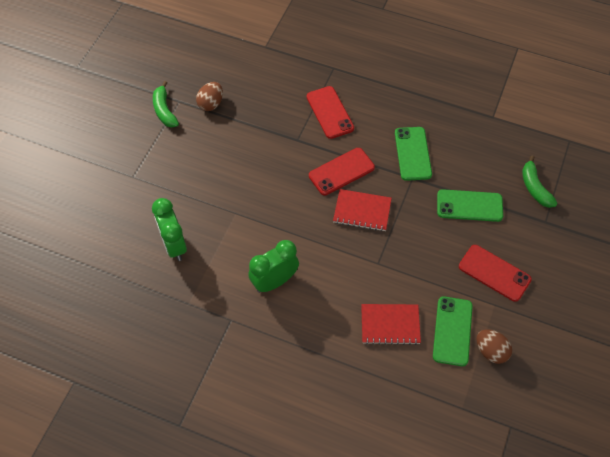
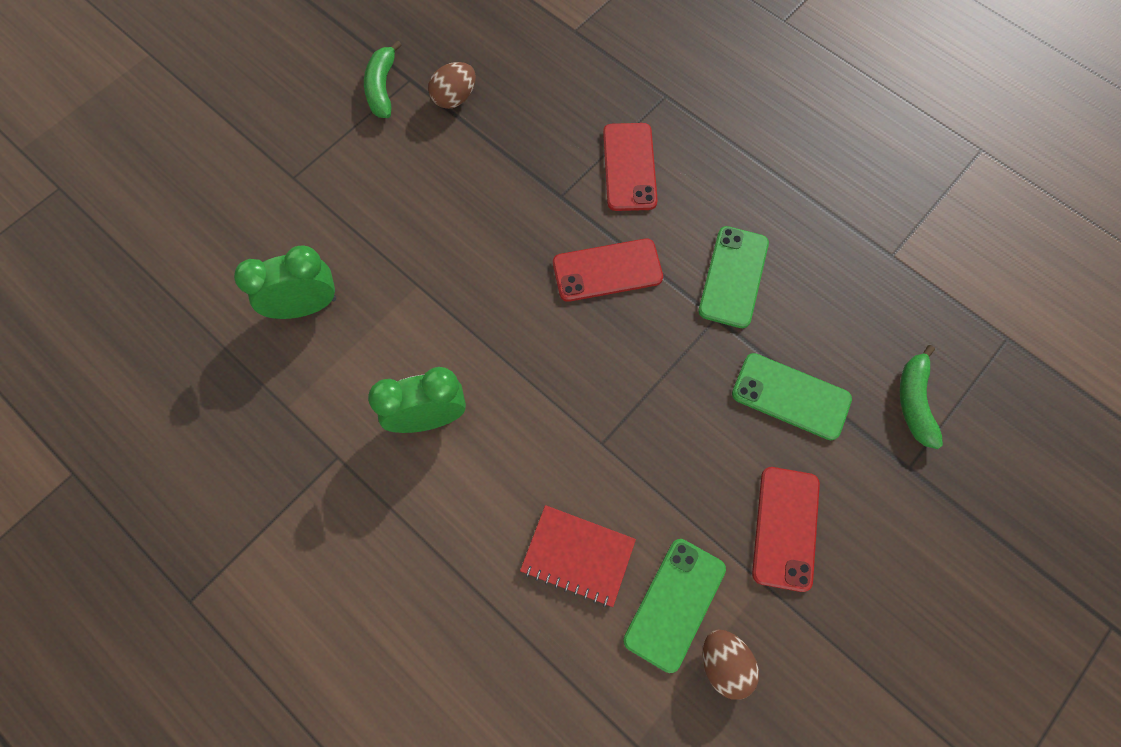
camera: 20 degrees right, 10 degrees up
(174, 245) = (305, 306): green clock -> green clock turned 75 degrees clockwise
(362, 211) = (612, 347): red notebook -> none
(494, 273) = (785, 528): red phone -> red phone turned 45 degrees clockwise

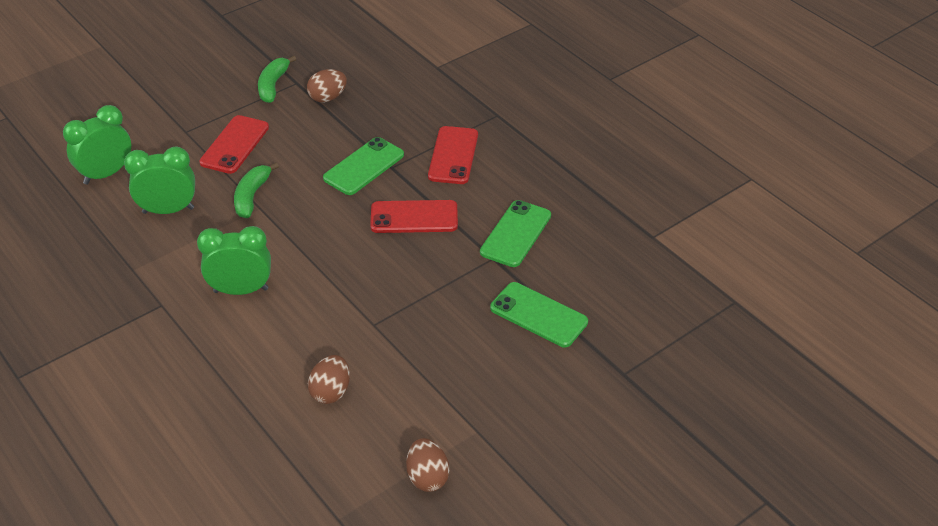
camera: 10 degrees right, 25 degrees down
(211, 261) = (106, 174): none -> green clock
(578, 556) = (331, 392): red notebook -> brown egg
(675, 604) = (399, 433): green phone -> green phone (364, 167)
(785, 528) = (506, 398): red phone -> red phone (234, 145)
(914, 402) = (641, 332): green banana -> green banana (252, 196)

